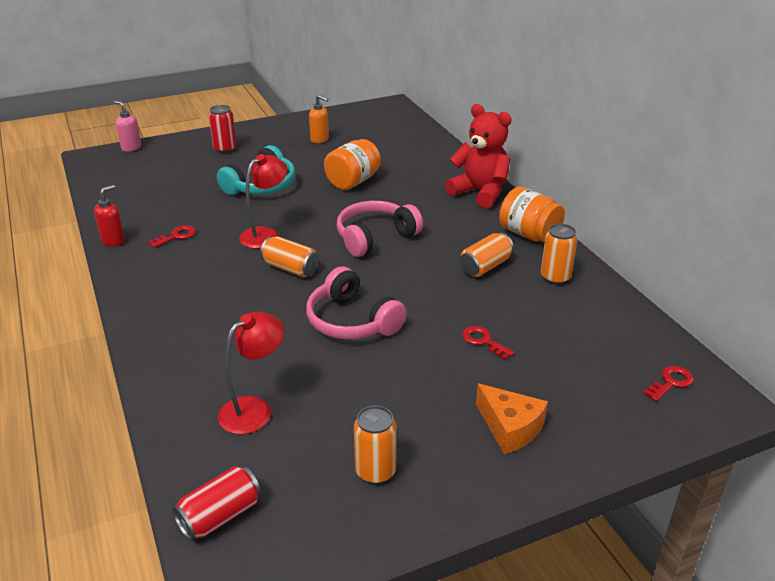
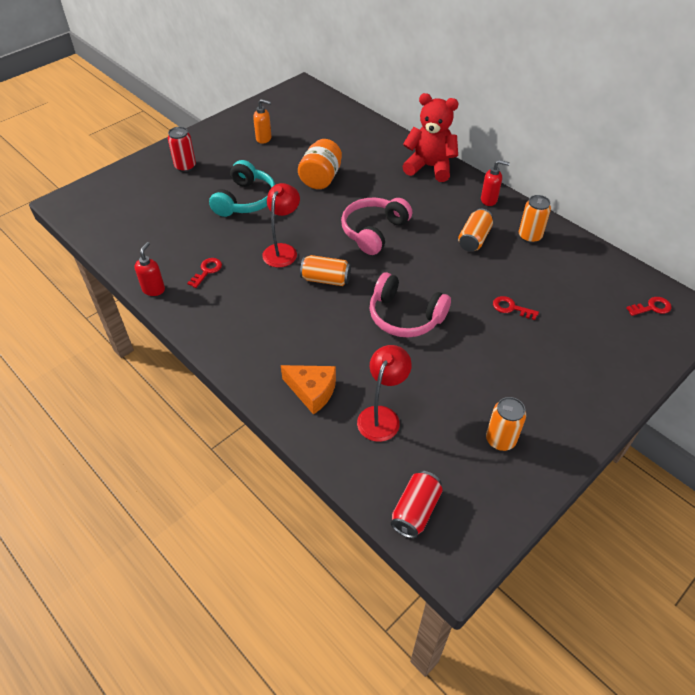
camera: 20 degrees left, 15 degrees up
(131, 147) = (95, 184): pink soap dispenser -> none
(510, 428) = (569, 376): orange cheese -> orange cheese (312, 391)
(529, 234) = (489, 200): orange jar -> red soap dispenser
(670, 382) = (652, 307): red key -> red key turned 45 degrees clockwise

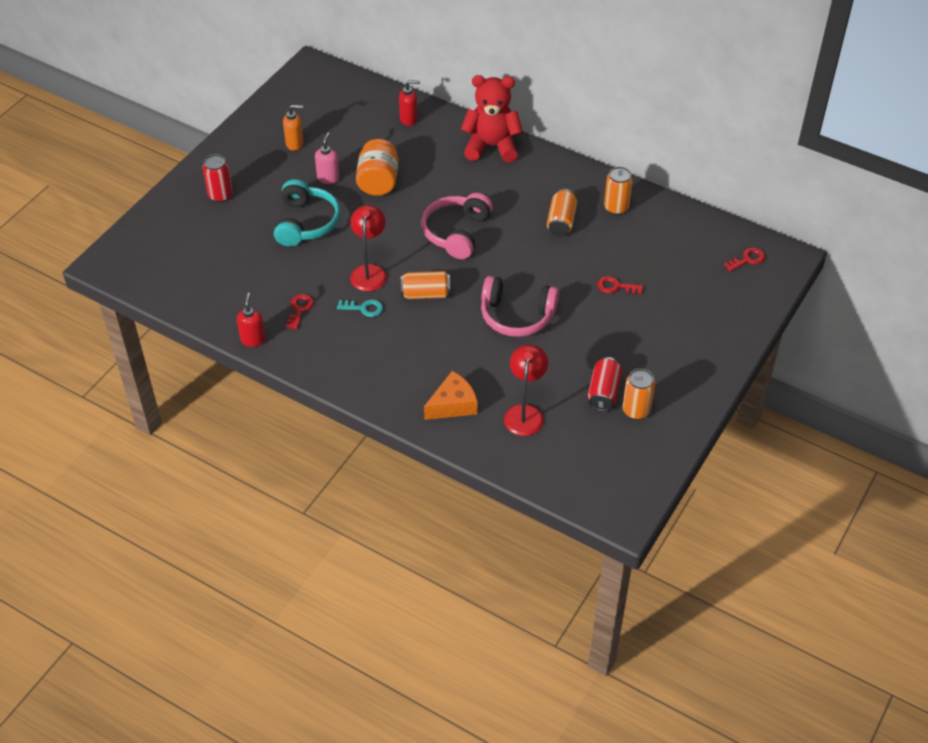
camera: 15 degrees left, 0 degrees up
(264, 281) = (364, 308): none -> turquoise key
(280, 168) = (328, 178): none -> pink soap dispenser
(312, 391) = (453, 405): orange cheese -> orange cheese turned 45 degrees counterclockwise
(415, 511) = (579, 484): red can -> red can (603, 392)
(489, 200) = (565, 174): red soap dispenser -> red soap dispenser (409, 119)

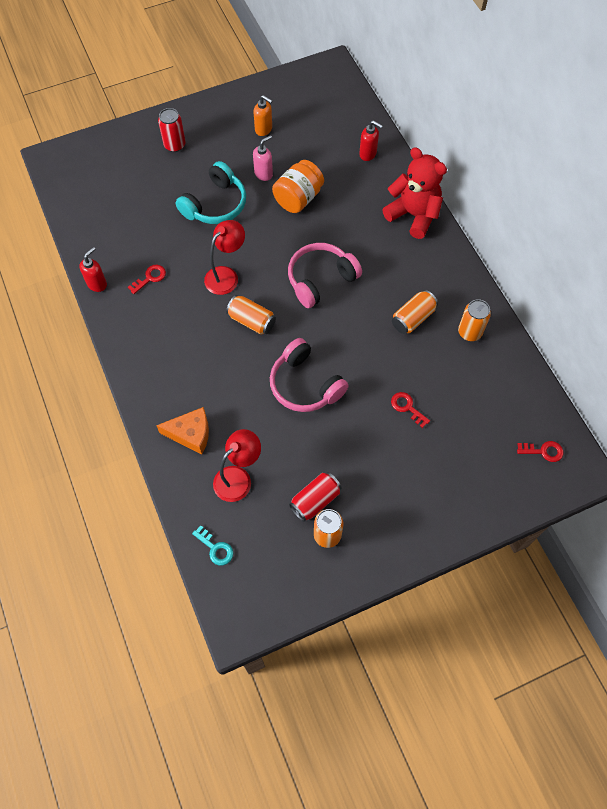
camera: 35 degrees right, 15 degrees up
(364, 308) = (196, 305): turquoise key -> turquoise key (215, 548)

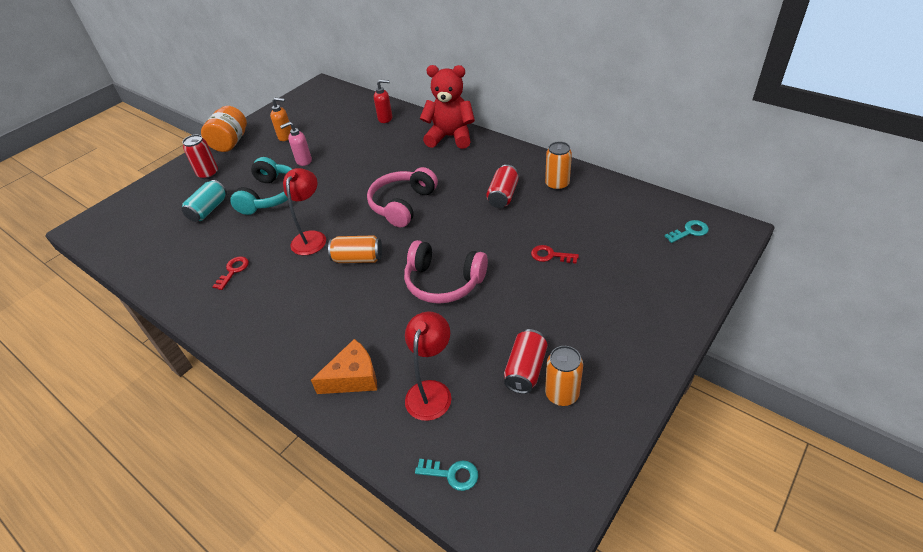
camera: 25 degrees left, 20 degrees down
(97, 284) = (177, 299): red soap dispenser -> none
(158, 193) = (209, 210): none -> turquoise can
(263, 174) = (303, 161): pink soap dispenser -> pink soap dispenser turned 135 degrees counterclockwise
(298, 198) = (345, 164): orange jar -> orange jar (230, 143)
(413, 318) = (503, 196): orange can -> red can
(543, 451) = (689, 231): red key -> turquoise key

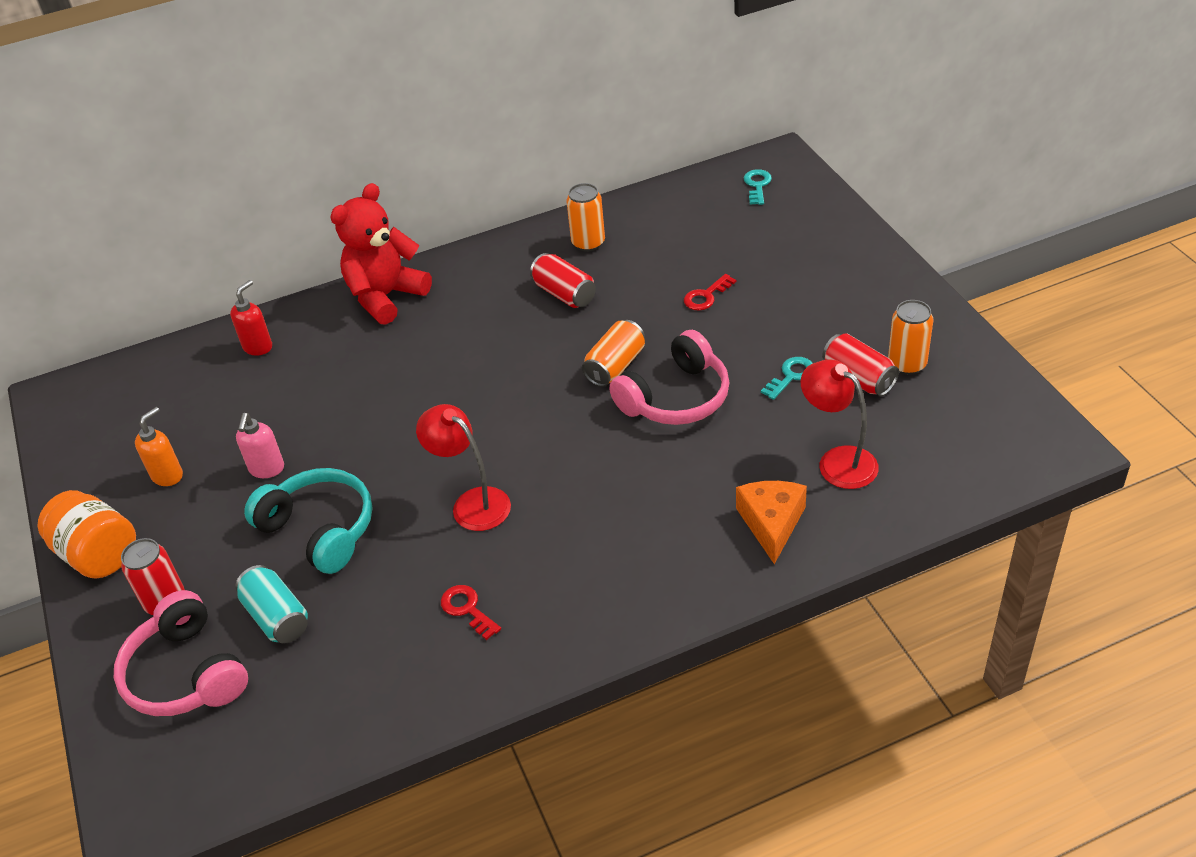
camera: 60 degrees left, 0 degrees up
(358, 259) = (563, 465): orange can -> orange can (615, 366)
(402, 204) = (490, 389): pink headphones -> pink headphones (186, 673)
(452, 474) = (954, 478): turquoise key -> turquoise key (791, 376)

